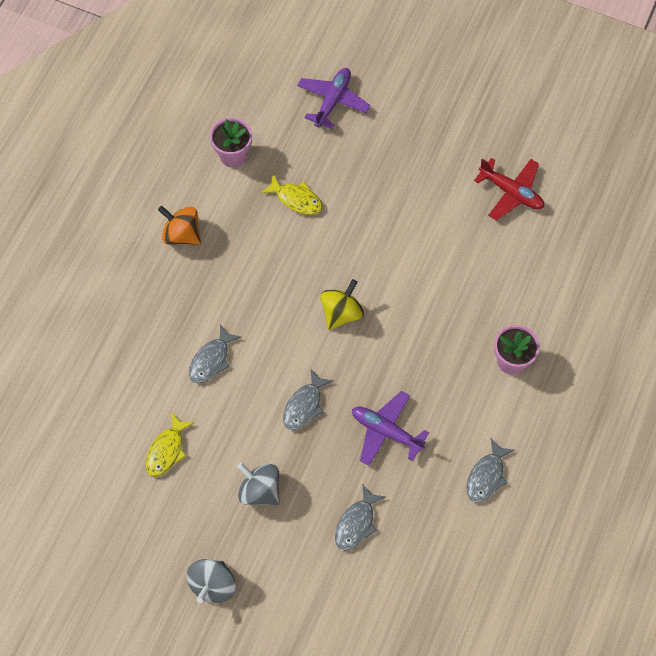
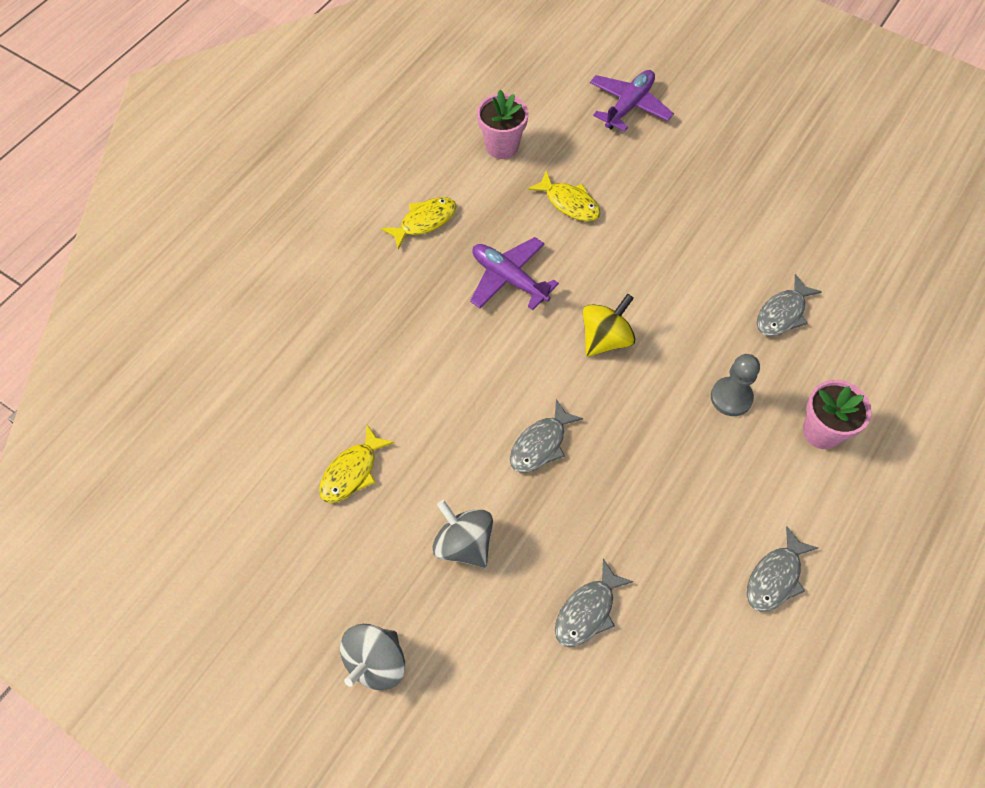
camera: 10 degrees right, 5 degrees down
(182, 234) = (424, 221): orange spinning top -> yellow fish
(211, 360) = (432, 369): grey fish -> grey fish (782, 313)
(386, 431) = (644, 495): purple plane -> purple plane (509, 279)
(442, 345) = (731, 397): none -> grey pawn
(511, 192) = (836, 232): red plane -> none

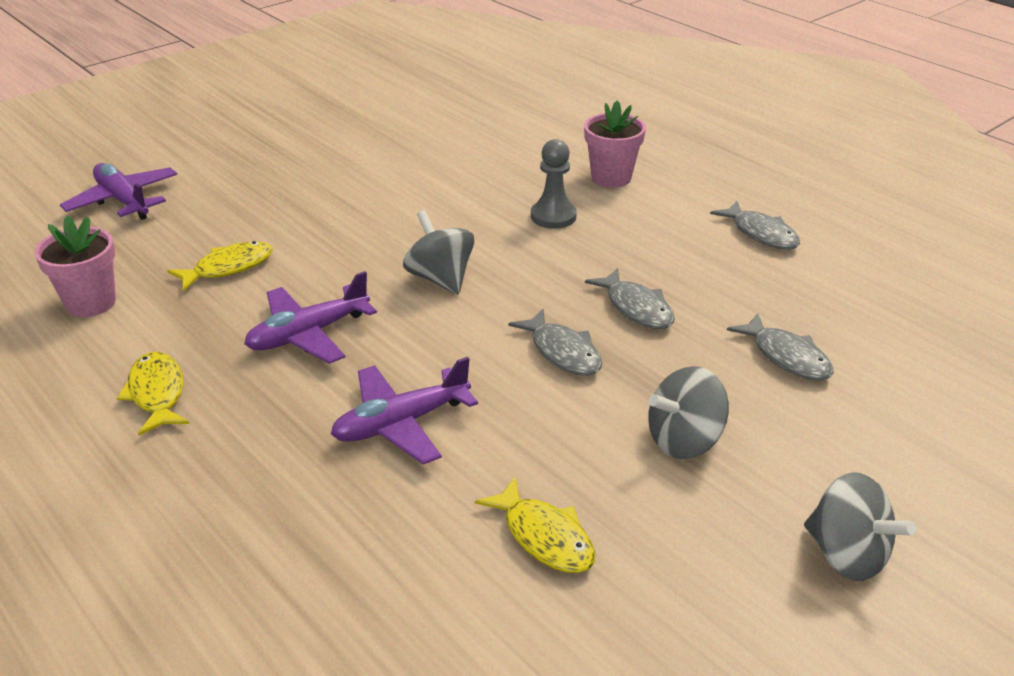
camera: 75 degrees left, 25 degrees down
(433, 363) = (401, 423): none -> purple plane
(605, 339) = (440, 278): yellow spinning top -> grey spinning top
(782, 313) = (469, 169): grey fish -> grey fish (636, 308)

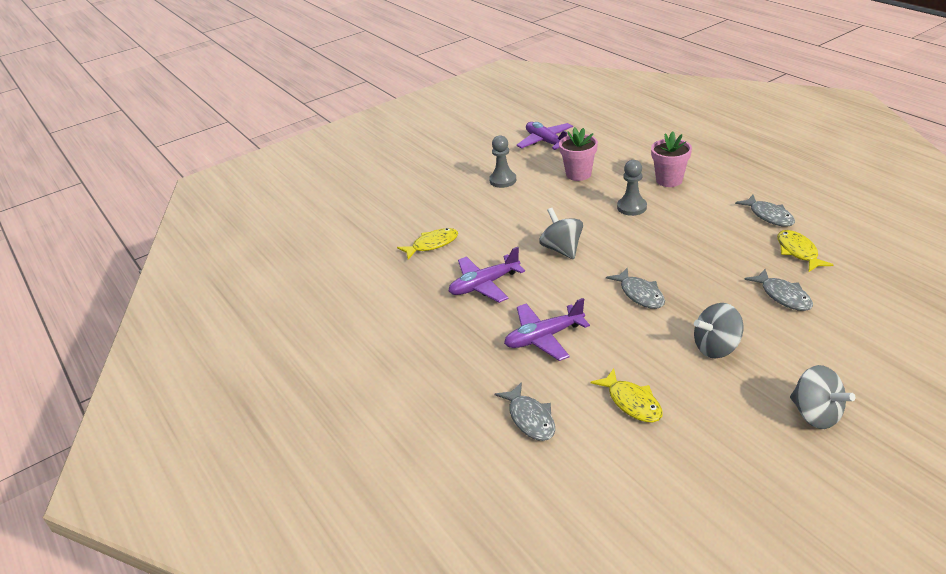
camera: 10 degrees right, 0 degrees up
(91, 303) = (354, 267): pink flower pot -> pink flower pot (578, 174)
(123, 201) = (364, 203): purple plane -> purple plane (546, 142)
(157, 394) = (400, 321): yellow fish -> yellow fish (798, 252)
(354, 171) = (503, 180): none -> grey pawn
(636, 308) = (686, 266): grey fish -> grey fish (530, 418)

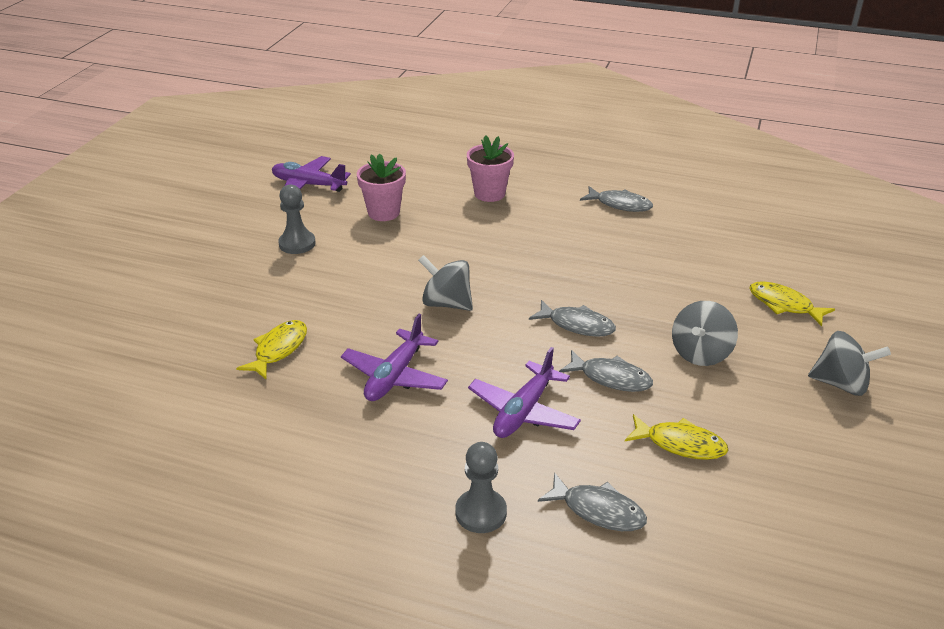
camera: 40 degrees left, 0 degrees up
(631, 207) = (478, 233): grey pawn -> grey pawn (481, 512)
(783, 296) = (707, 280): grey fish -> grey fish (611, 378)
(798, 252) = (678, 232): yellow fish -> yellow fish (784, 305)

